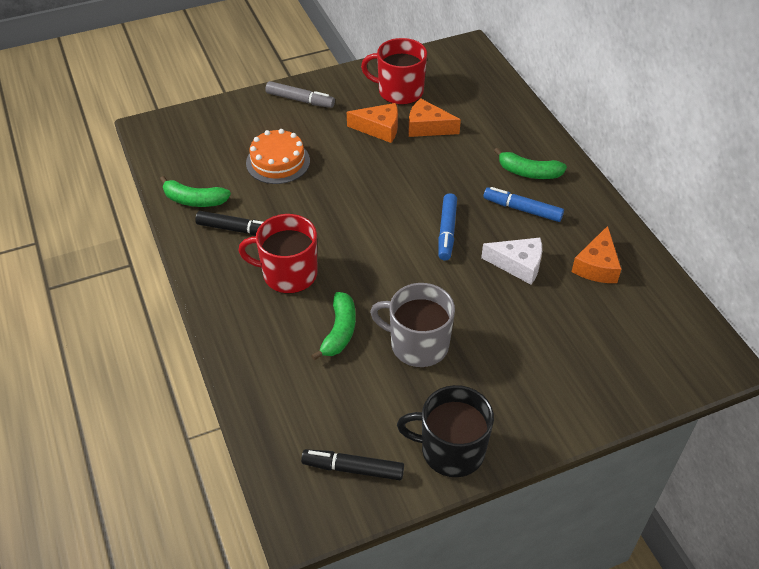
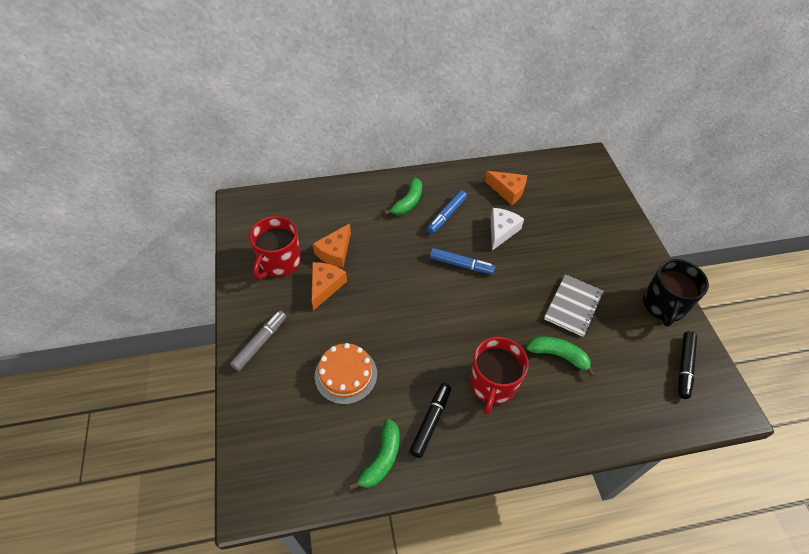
camera: 80 degrees left, 5 degrees up
(418, 344) = (573, 306): grey mug -> grey notebook

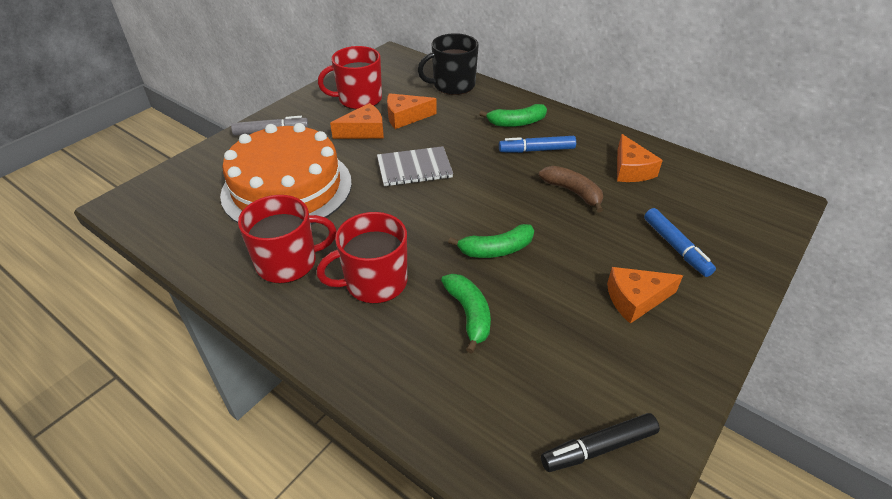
camera: 50 degrees right, 10 degrees down
(346, 374) = (287, 188): orange cake -> orange cake, size x1.87
(381, 459) = (220, 252): green banana -> green banana (496, 249)
(431, 422) = (288, 262): black marker -> red mug
(461, 265) = (491, 189): blue marker -> blue marker (675, 247)
(501, 231) = (572, 192): white cheese -> brown banana
(573, 306) = (551, 293): grey notebook -> grey notebook (414, 168)
(606, 275) = (635, 299): none -> orange cheese
(663, 305) = (668, 377): black mug -> black mug (453, 85)

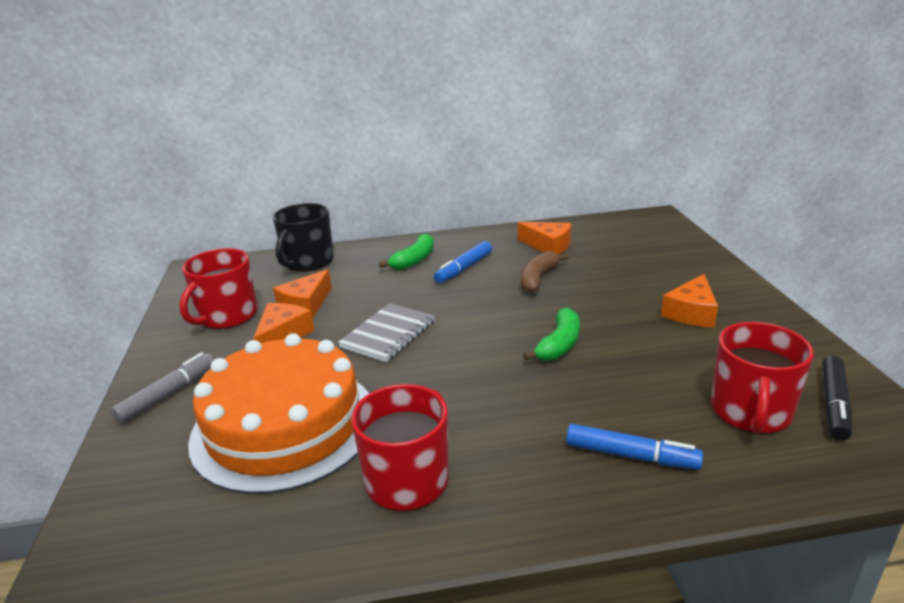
camera: 45 degrees left, 15 degrees down
(374, 282) = (516, 432): red mug -> red mug (750, 412)
(469, 314) = (623, 396): green banana -> none
(572, 192) = (538, 279): brown banana -> brown banana turned 60 degrees counterclockwise
(675, 247) = (655, 271): blue marker -> blue marker (631, 456)

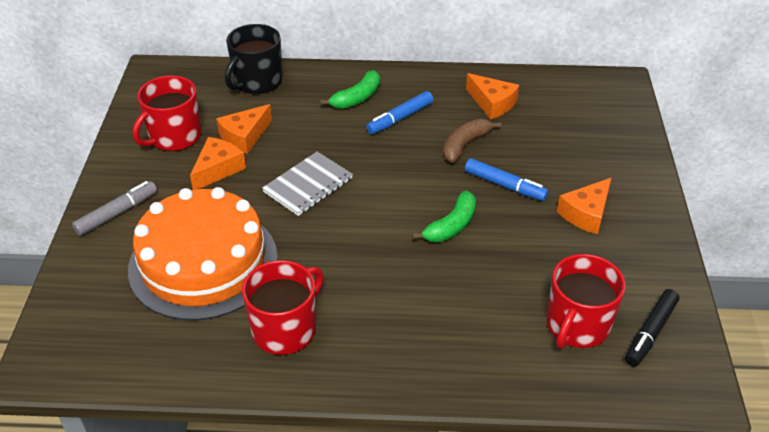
camera: 10 degrees right, 15 degrees up
(631, 456) = (460, 344): blue marker -> blue marker (505, 185)

